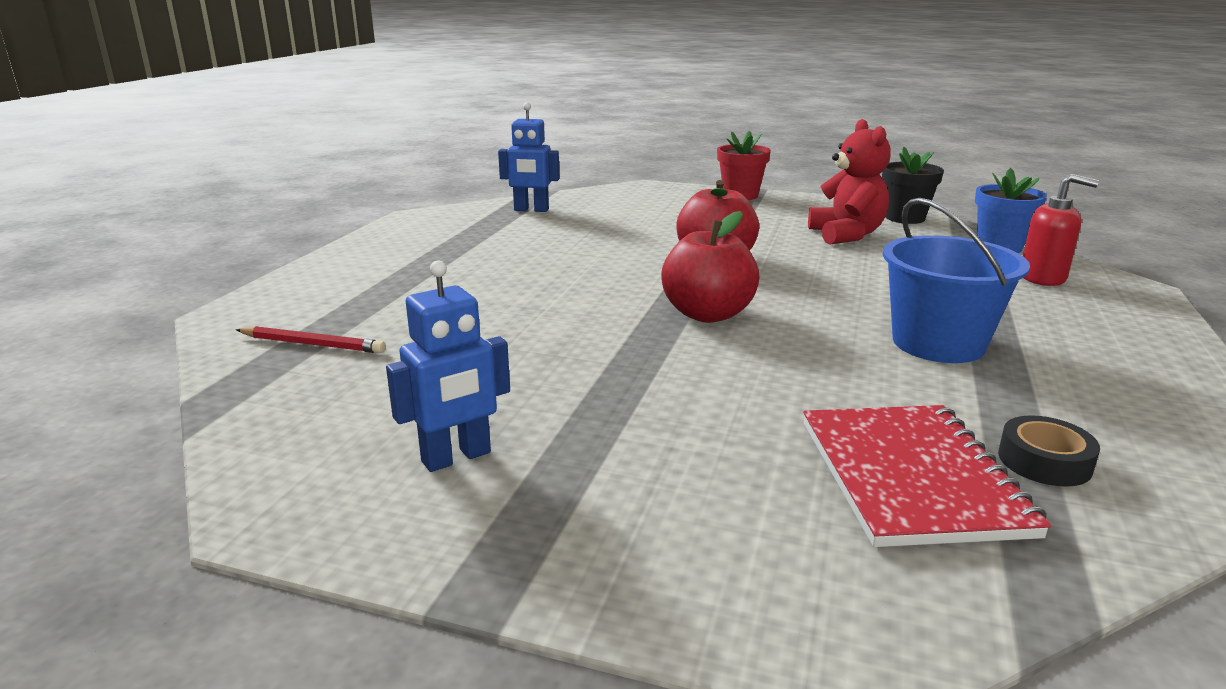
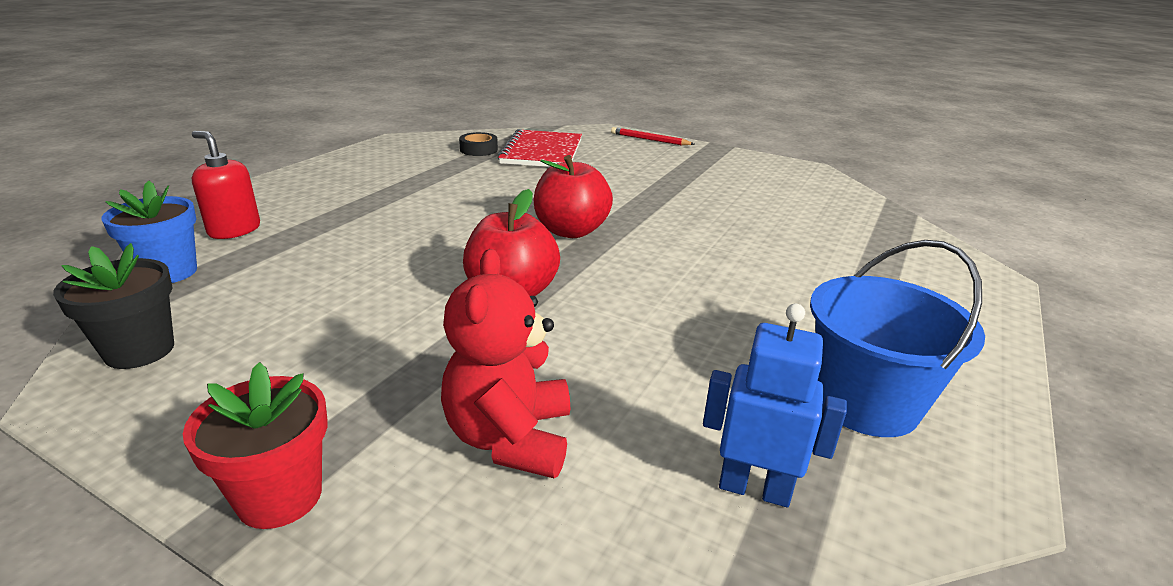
camera: 170 degrees left, 5 degrees up
(312, 344) = (878, 241): red pencil -> red pencil (649, 139)
(456, 457) = (740, 176): blue robot -> none
(846, 235) = (297, 319): red teddy bear -> red teddy bear (510, 438)
(938, 343) = (434, 193): blue bucket -> blue bucket (866, 402)

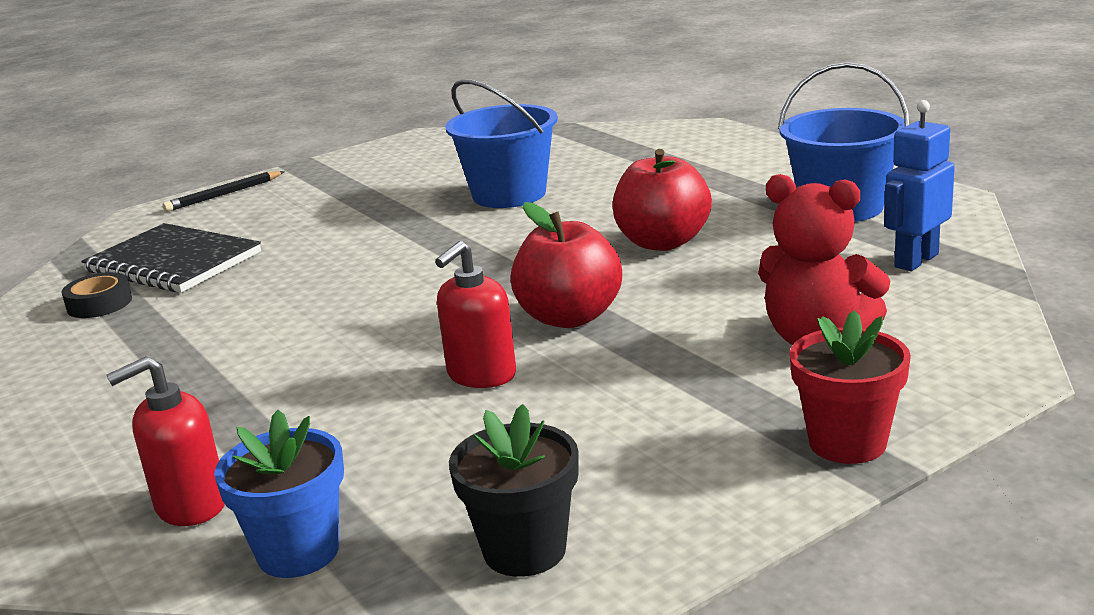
camera: 60 degrees left, 5 degrees down
(404, 278) = (481, 375): none -> red soap dispenser
(542, 152) = (173, 262): red notebook -> black notebook
(571, 231) = (449, 272): red apple -> red apple (662, 242)
(649, 139) = (223, 194): red pencil -> black pencil
(730, 221) = (509, 194): none -> blue bucket

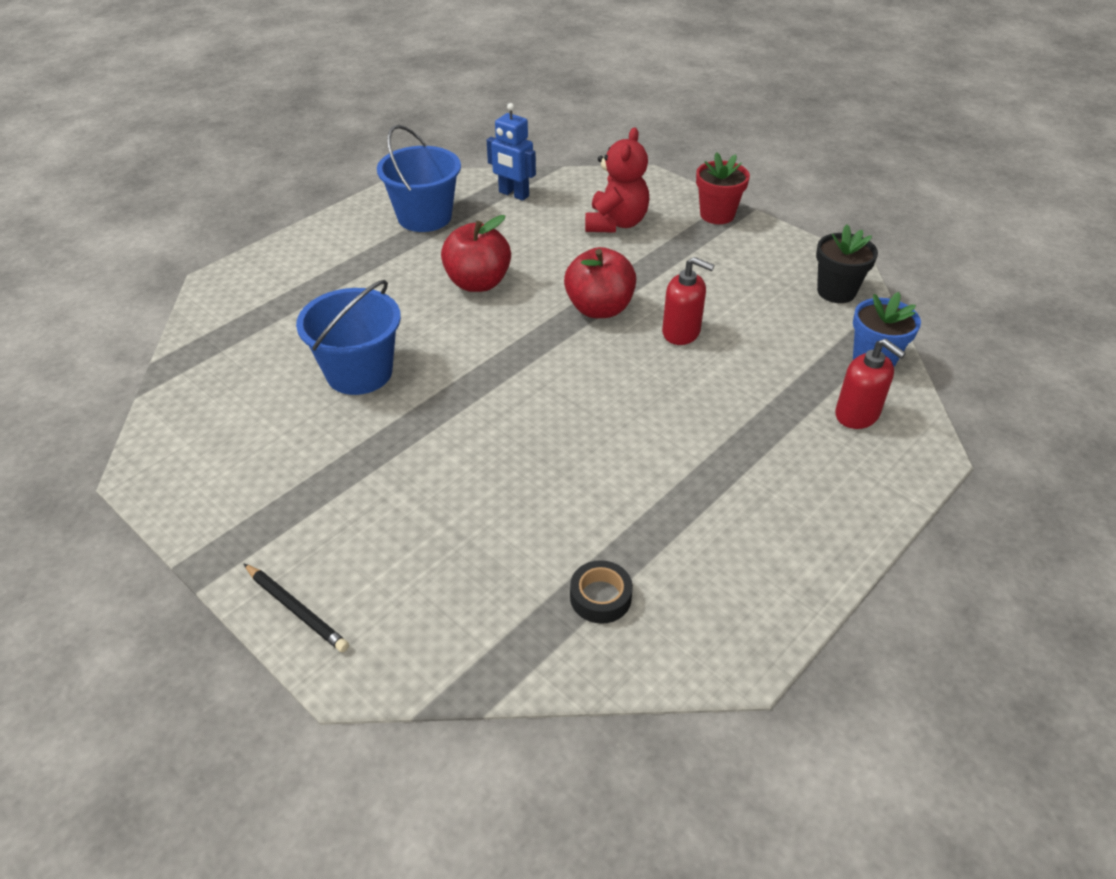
camera: 105 degrees left, 20 degrees up
(173, 262) = (501, 576): black notebook -> none

